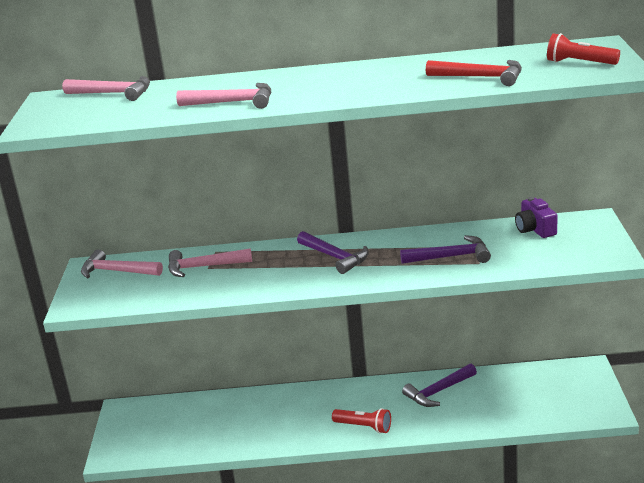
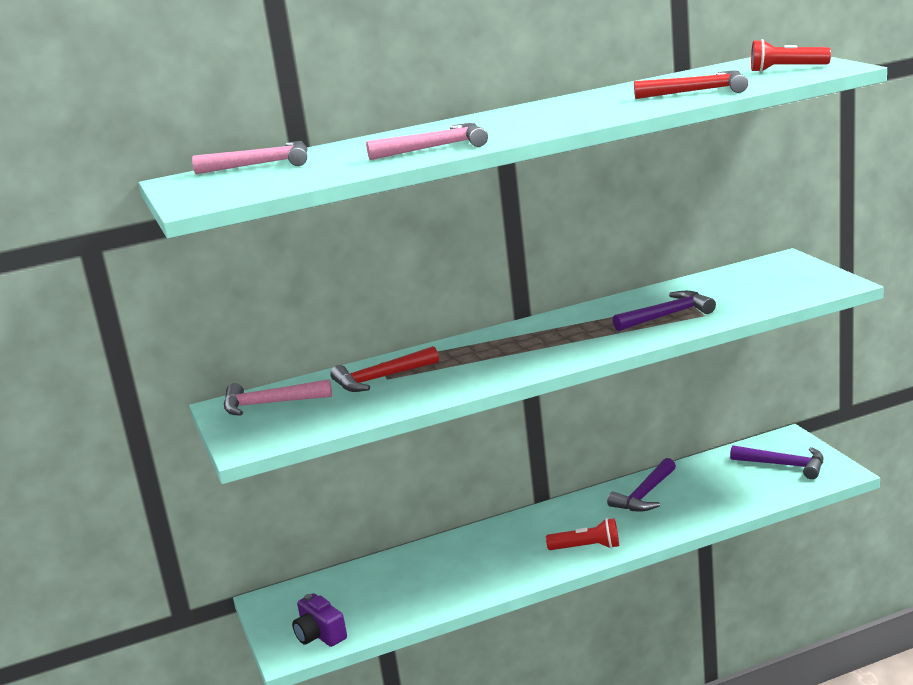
camera: 20 degrees left, 5 degrees down
(203, 267) = (380, 378): pink hammer -> red hammer
(335, 257) = (534, 340): purple hammer -> purple hammer (784, 465)
(535, 229) = (733, 278): purple camera -> purple camera (320, 635)

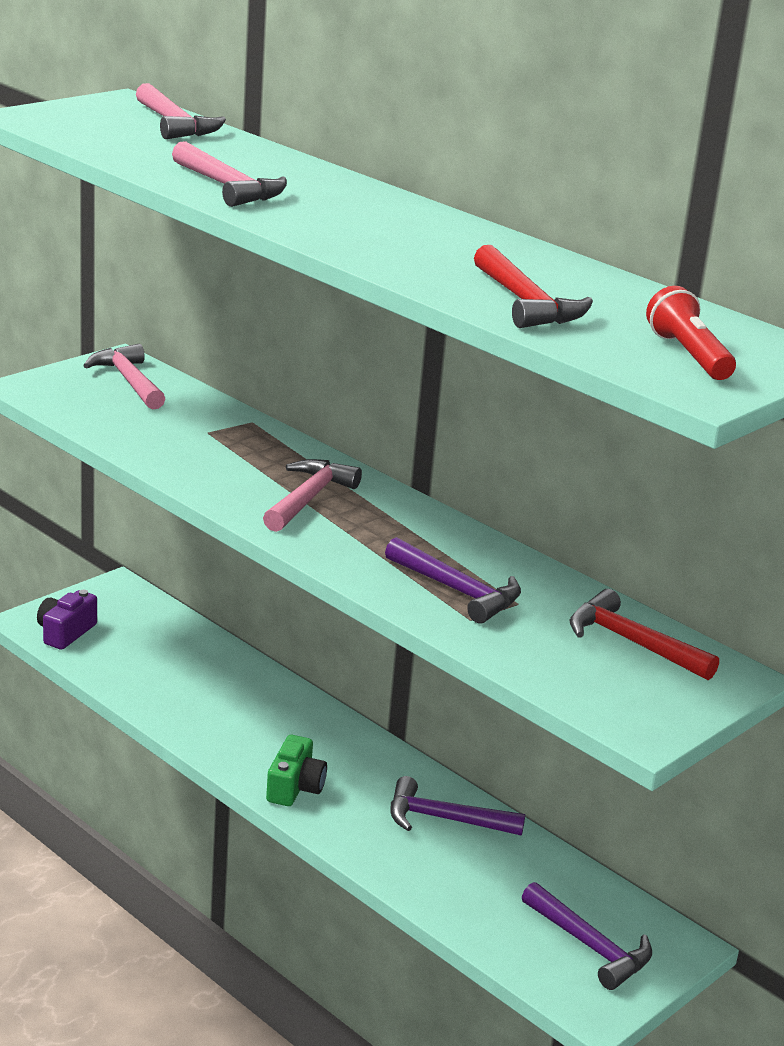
camera: 60 degrees right, 5 degrees up
(380, 378) = (206, 428): red hammer -> red hammer (631, 642)
(517, 350) = (308, 498): none -> pink hammer
(587, 547) = (295, 787): red flashlight -> green camera
(784, 465) = (590, 946): purple hammer -> purple hammer turned 45 degrees counterclockwise

